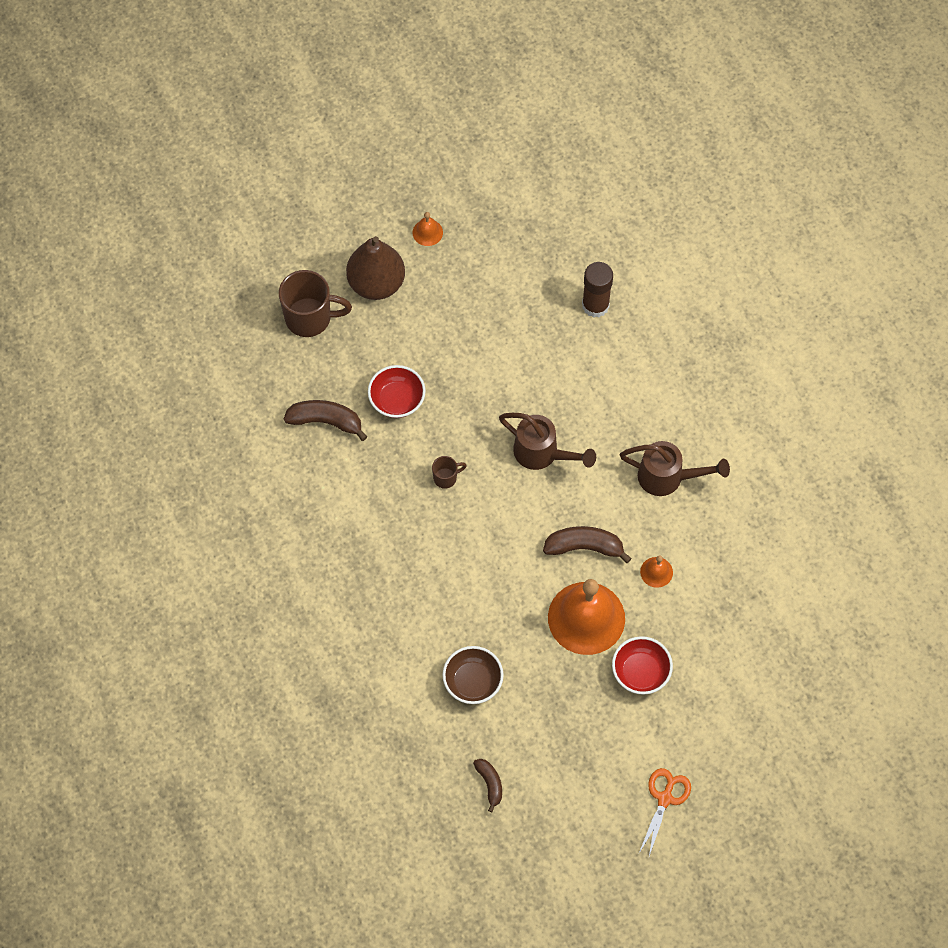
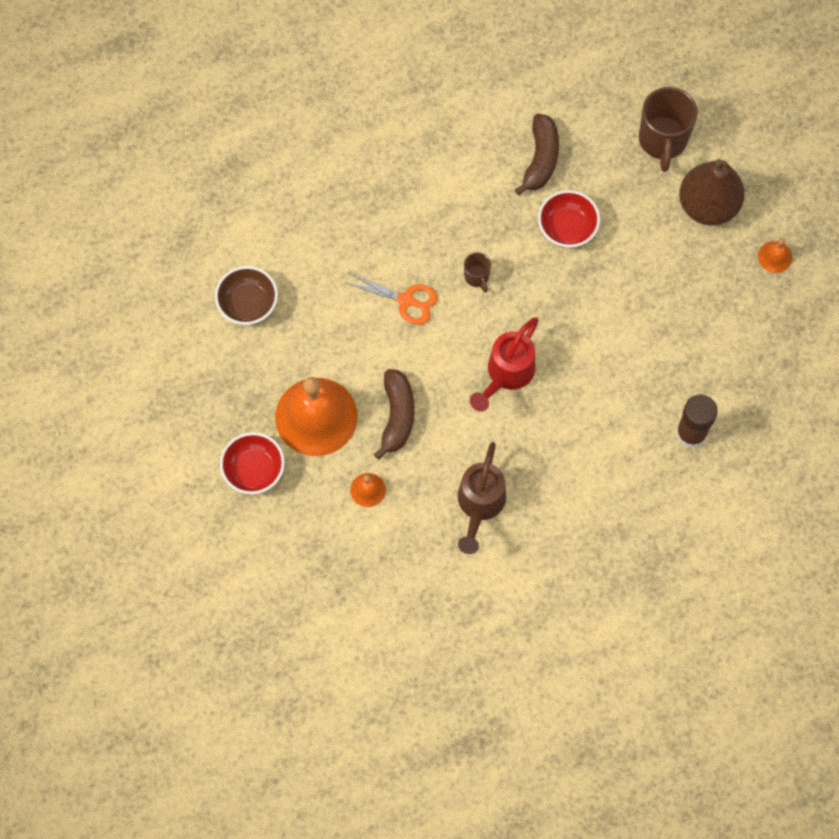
camera: 90 degrees right, 5 degrees up
(490, 784) = (139, 320): brown banana -> none
(542, 454) = (506, 375): brown watering can -> red watering can
(665, 798) = (115, 490): orange scissors -> orange scissors (406, 300)

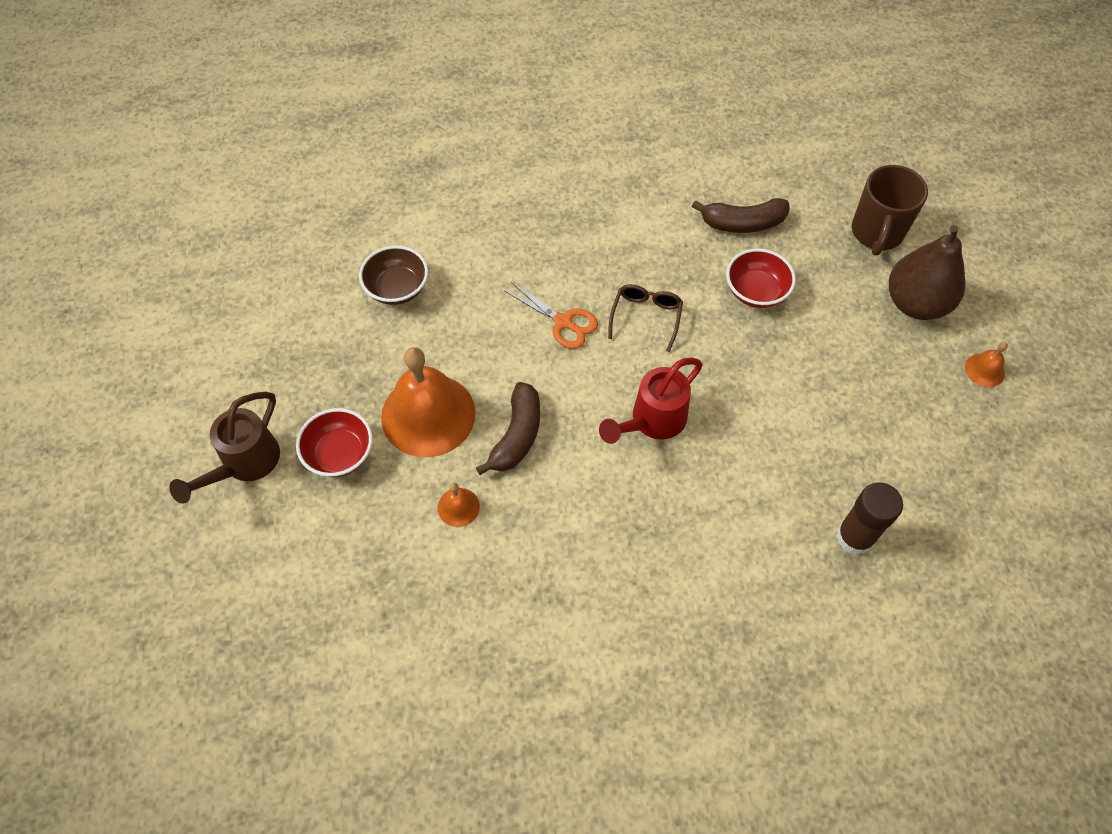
camera: 15 degrees right, 10 degrees down
(477, 277) = (646, 317): brown mug -> brown glasses
(479, 506) = (581, 557): brown watering can -> brown watering can (244, 464)
(540, 159) = (742, 223): brown banana -> brown banana turned 60 degrees clockwise

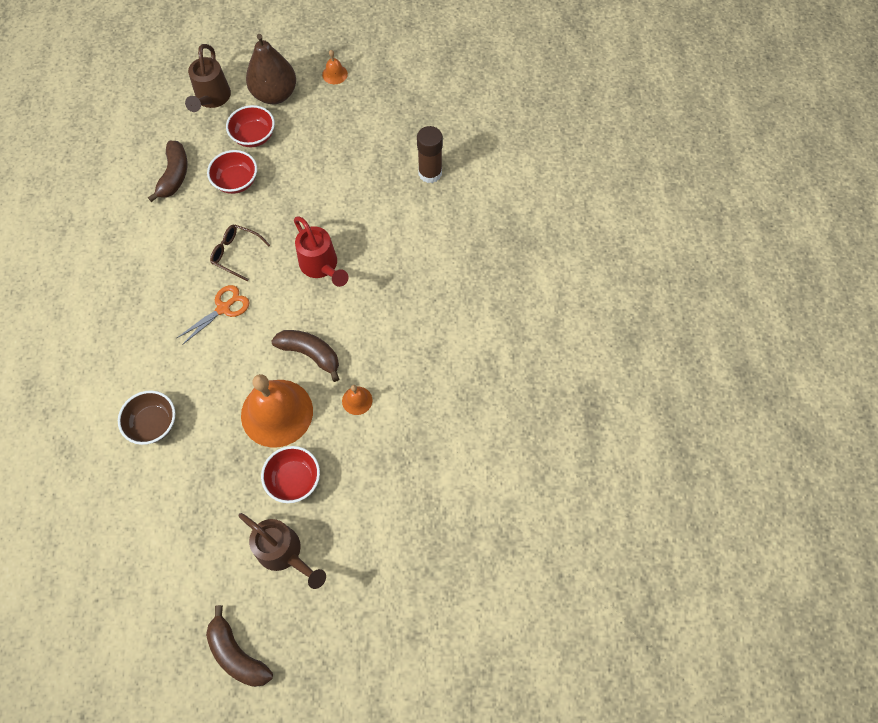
camera: 80 degrees left, 5 degrees up
(125, 441) = (237, 654): none -> brown banana
(835, 295) = (254, 136): none -> red bowl
(876, 233) = (211, 99): brown mug -> brown watering can

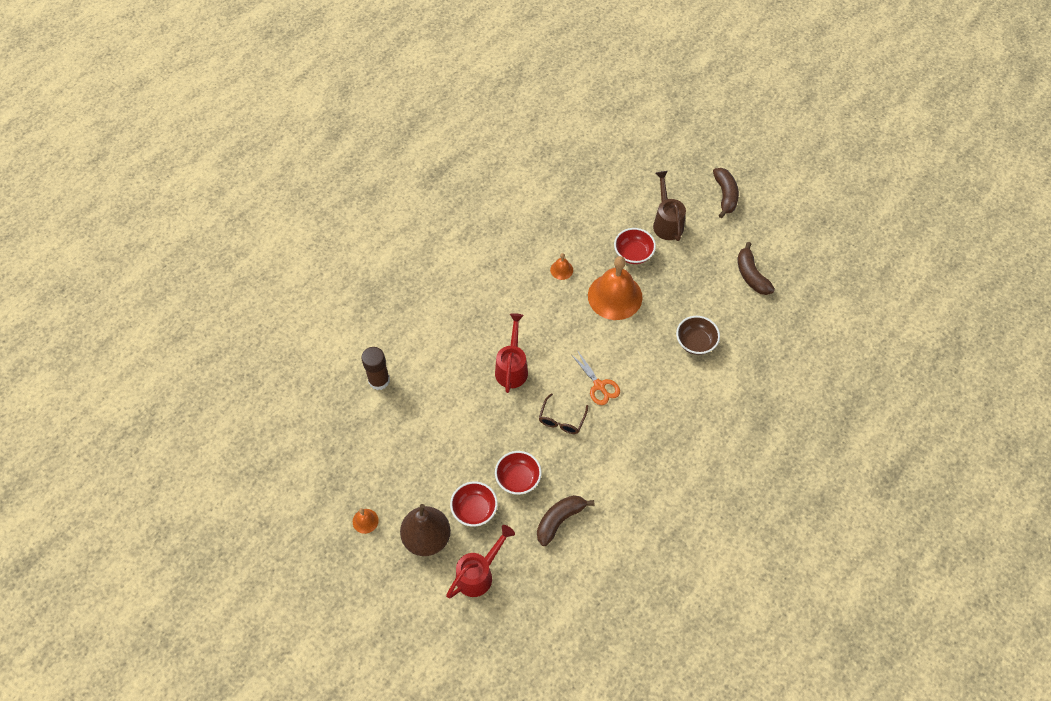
camera: 140 degrees left, 5 degrees down
(211, 99) = (479, 573): brown watering can -> red watering can
(223, 308) = (599, 386): orange scissors -> orange scissors turned 120 degrees counterclockwise
(236, 253) = (561, 420): brown glasses -> brown glasses turned 45 degrees clockwise
(310, 354) = (567, 316): brown banana -> brown banana (751, 275)

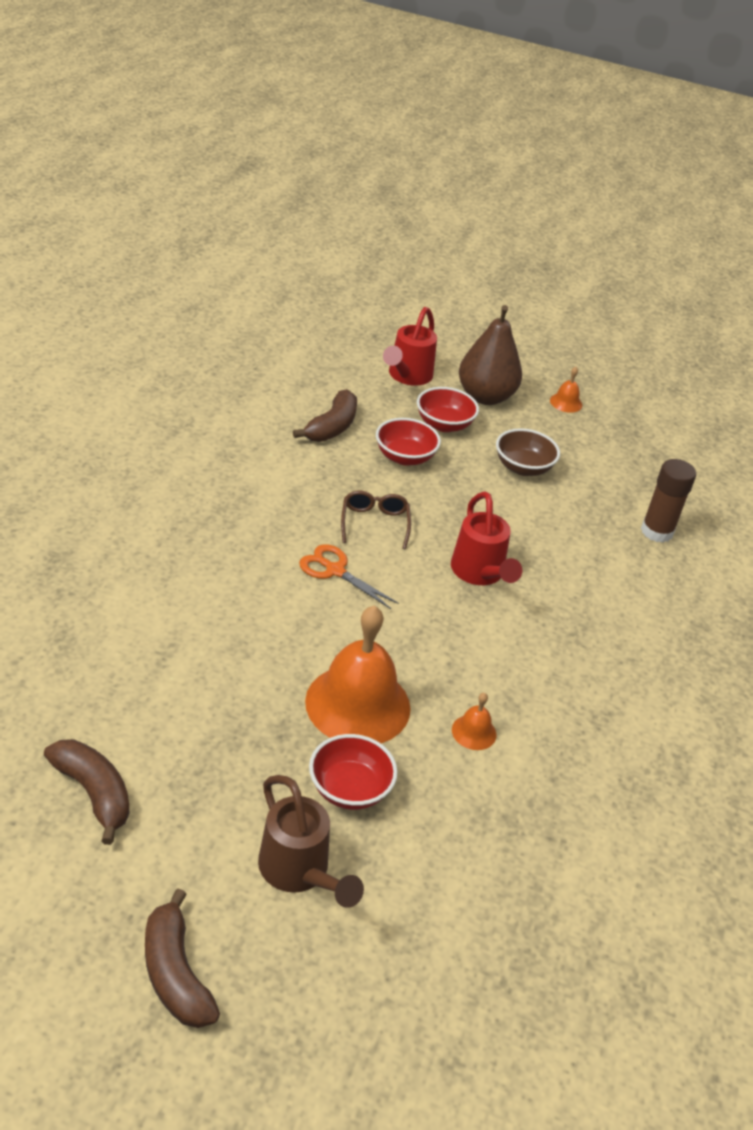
camera: 155 degrees right, 20 degrees down
(695, 342) = (189, 655): brown bowl -> brown bowl (523, 468)

